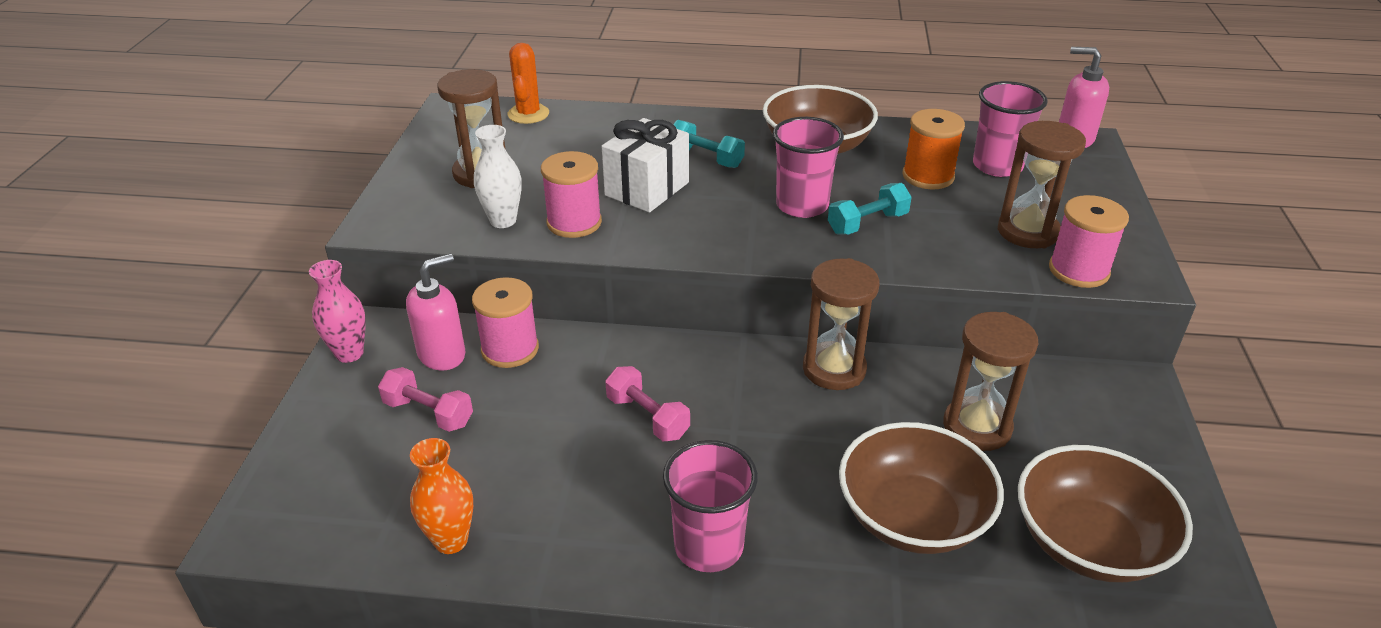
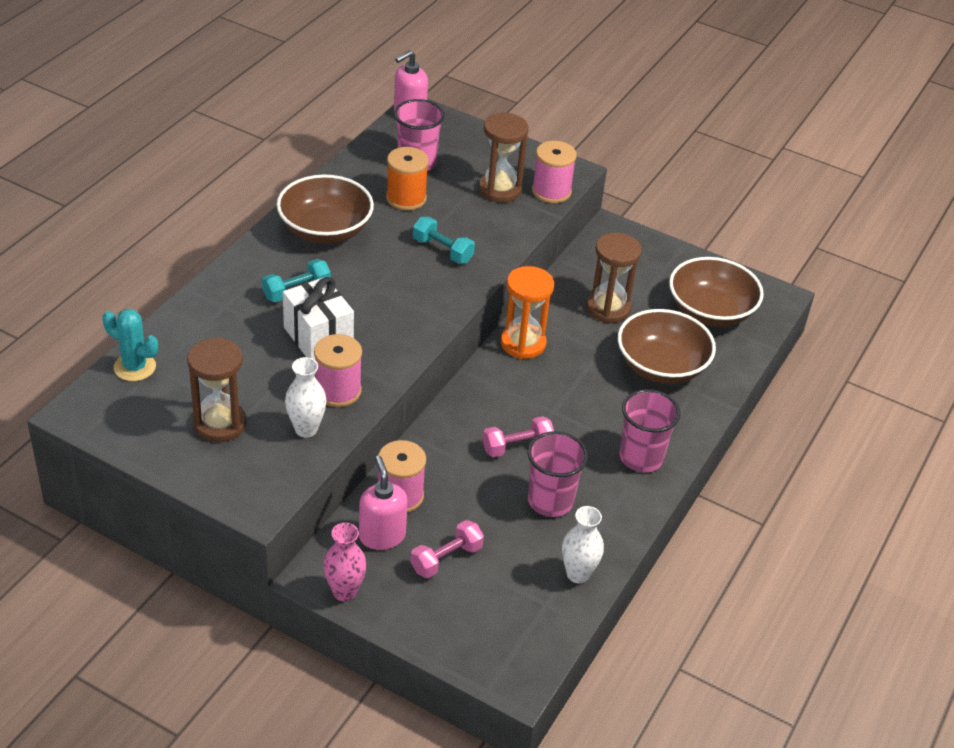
camera: 70 degrees left, 5 degrees up
(451, 540) = (578, 574): orange vase -> white vase
(528, 114) = (135, 367): orange cactus -> turquoise cactus
(802, 205) = (399, 270): pink cup -> pink cup (550, 501)
(834, 369) = (523, 343): brown hourglass -> orange hourglass
(867, 223) = (442, 250): turquoise dumbbell -> turquoise dumbbell turned 45 degrees counterclockwise

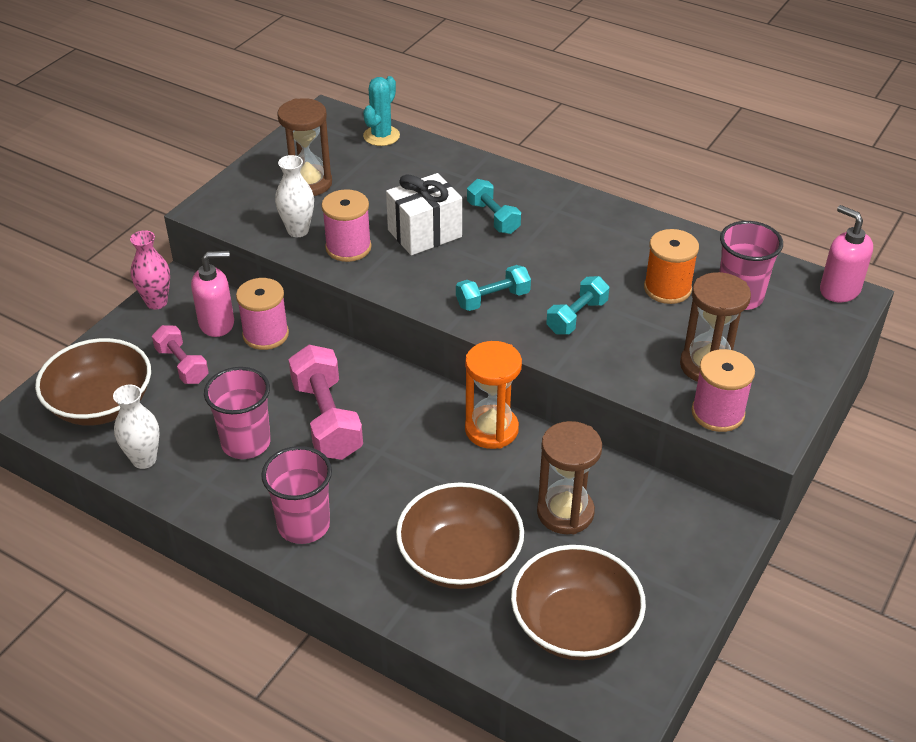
camera: 95 degrees right, 0 degrees up
(325, 230) = (595, 232): brown bowl -> brown bowl (101, 404)
(419, 297) = (493, 299): none -> turquoise dumbbell
(517, 446) = (326, 419): pink dumbbell -> pink dumbbell, size x1.65

